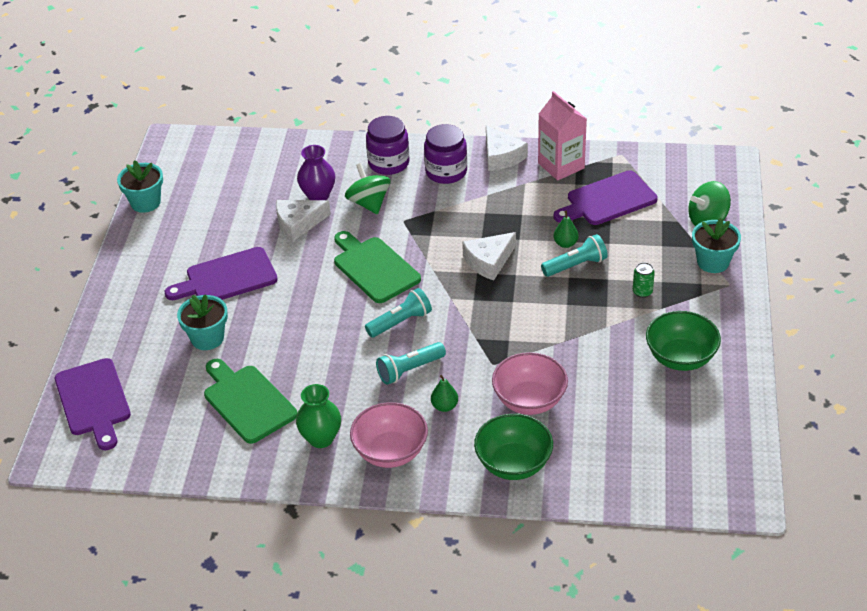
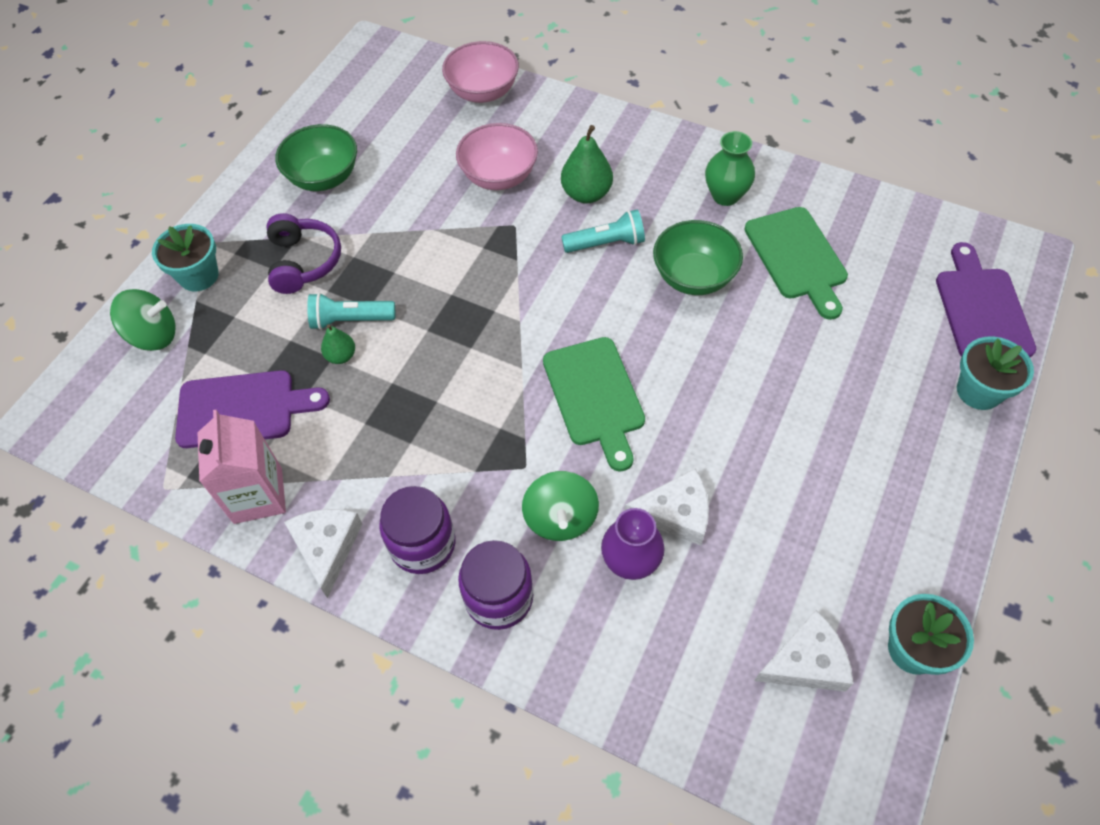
camera: 160 degrees left, 15 degrees up
(207, 338) = (835, 354): turquoise flower pot -> turquoise flower pot (979, 391)
(227, 278) = (797, 444): purple cutting board -> none
(390, 452) = (659, 164): pink bowl -> pink bowl (483, 92)
(401, 322) = (592, 306): turquoise flashlight -> none
(444, 406) = (586, 194): green pear -> green pear, size x1.72
(489, 261) = (448, 359): white cheese -> white cheese (806, 662)
(513, 464) = (547, 123): green bowl -> green bowl (694, 277)
(642, 292) = (303, 262): green can -> purple headphones

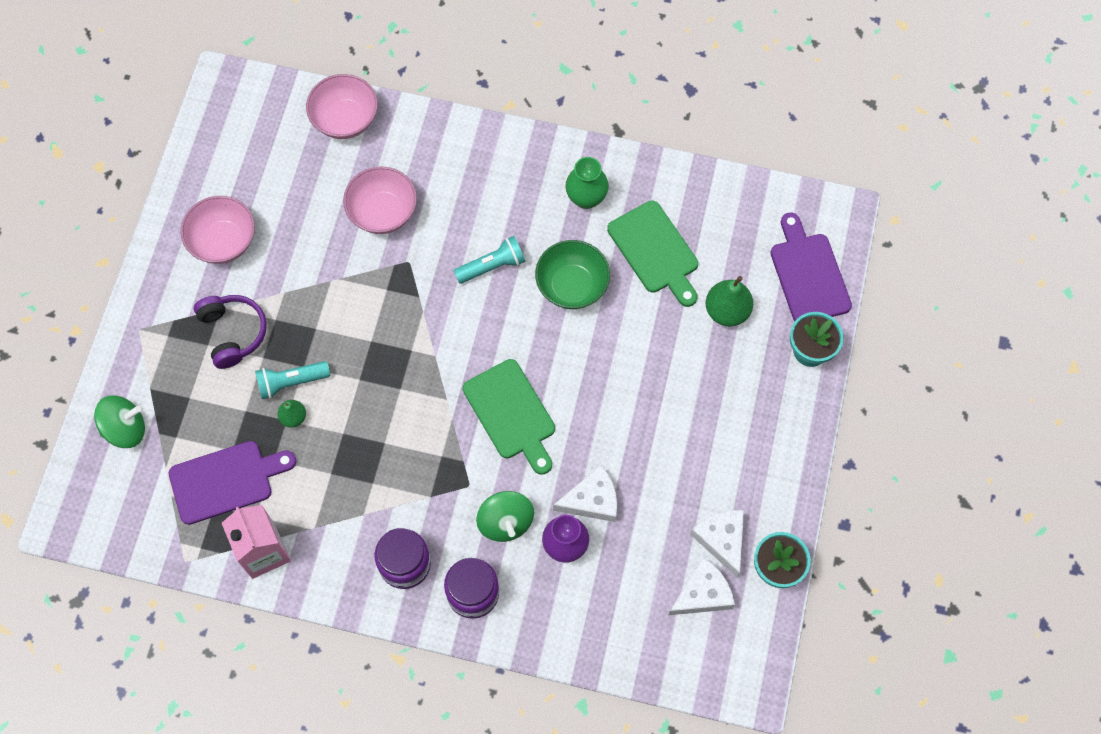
camera: 15 degrees left, 10 degrees up
(199, 276) = (144, 364): turquoise flower pot -> none
(324, 177) = (223, 241): green bowl -> pink bowl
(327, 547) = (331, 582): white cheese -> white cheese (721, 540)
(586, 194) = (465, 217): green pear -> green pear (727, 311)

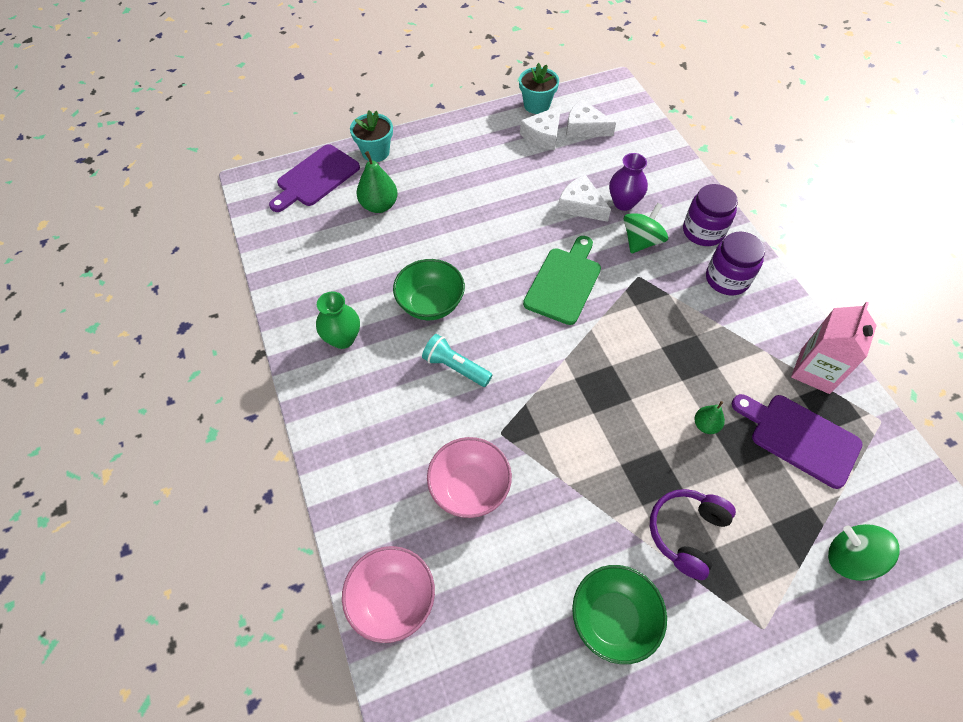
camera: 125 degrees left, 10 degrees down
(223, 241) = (613, 619): pink bowl -> green bowl
(291, 382) = (681, 449): turquoise flashlight -> none
(655, 251) = (360, 269): green cutting board -> none

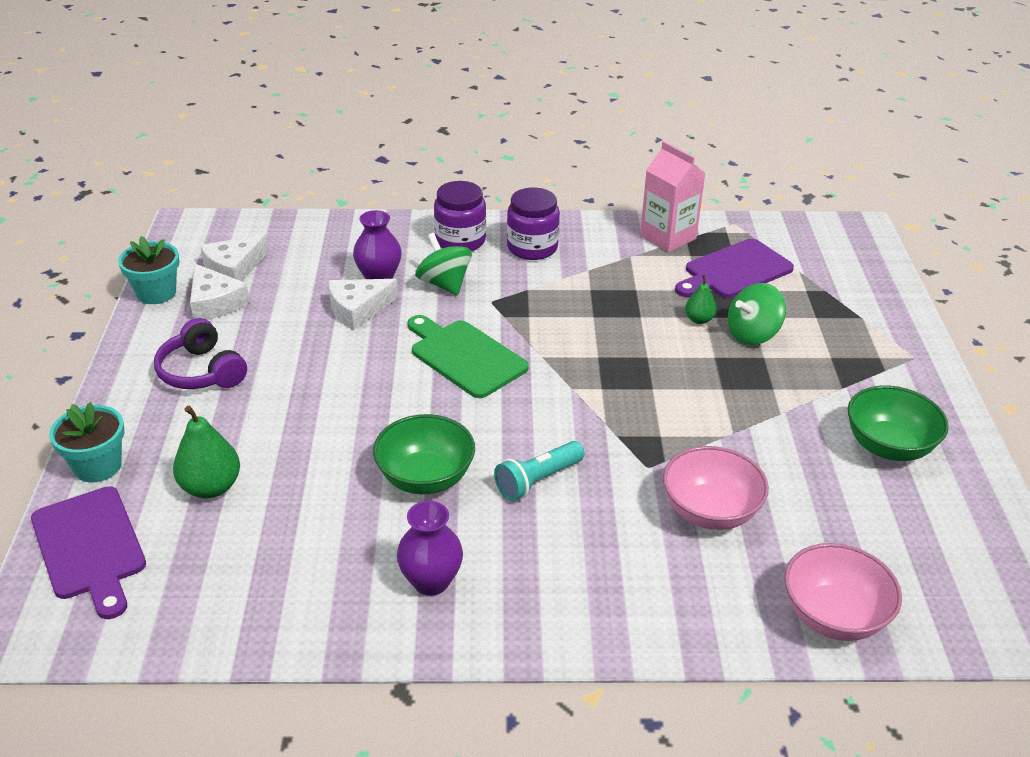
camera: 70 degrees left, 20 degrees down
(343, 339) = (431, 581): green vase -> purple vase
(687, 533) = (811, 370): purple headphones -> purple headphones (202, 371)
(850, 558) = (860, 288): green spinning top -> green spinning top (752, 334)

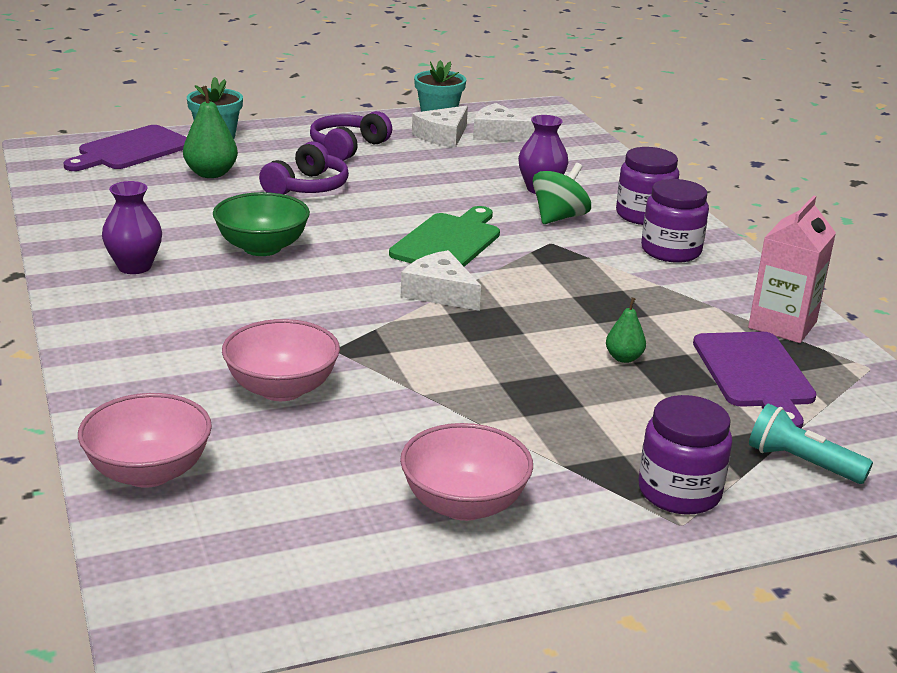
camera: 70 degrees right, 10 degrees down
(292, 420) = (307, 187): none -> purple headphones
(358, 309) = (482, 188): white cheese -> white cheese (439, 292)
(537, 480) = (284, 296): turquoise flashlight -> turquoise flashlight (801, 462)
(734, 271) = (754, 374): purple cutting board -> purple cutting board turned 135 degrees counterclockwise
(752, 334) = (625, 395): green spinning top -> none
(878, 347) = (679, 492): none -> purple jar
(888, 446) = (464, 504): green bowl -> pink bowl

